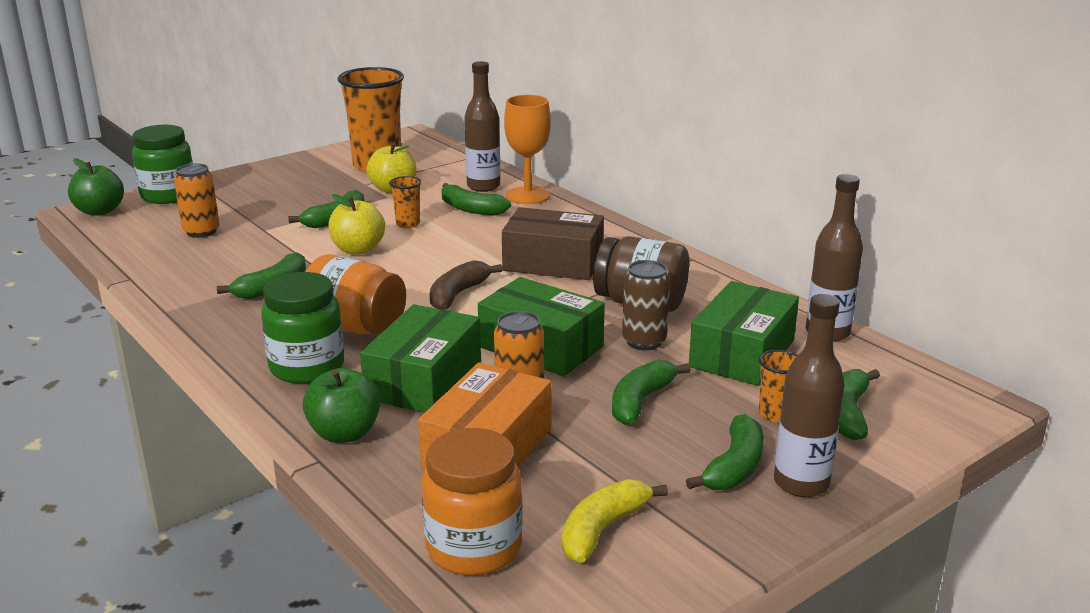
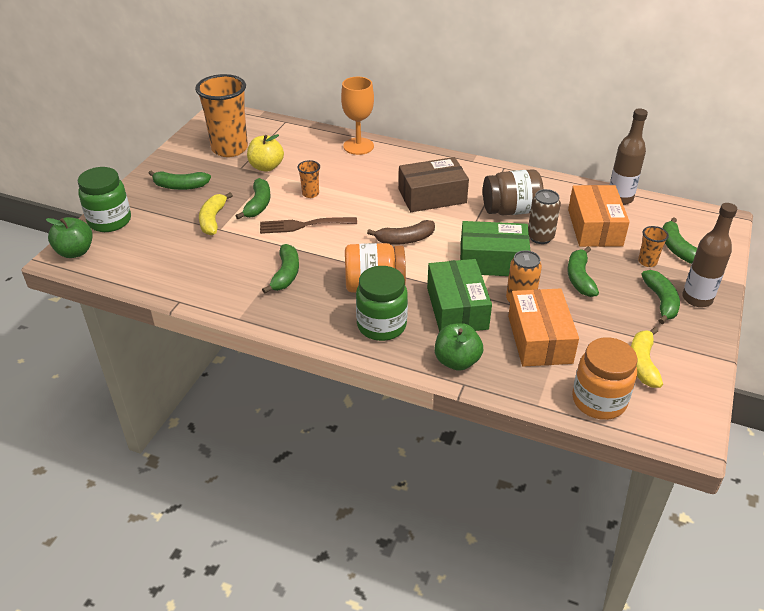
camera: 30 degrees left, 15 degrees up
(201, 231) = (177, 245): orange can -> none
(269, 220) = (213, 220): none -> yellow banana
(358, 249) = (303, 225): yellow apple -> brown fork
(458, 294) = (405, 239): brown banana -> brown banana turned 105 degrees counterclockwise
(471, 209) = (336, 168): green banana -> green banana (180, 186)
(483, 186) = (322, 146): brown bottle -> none
(742, 353) = (594, 227): green box -> orange box

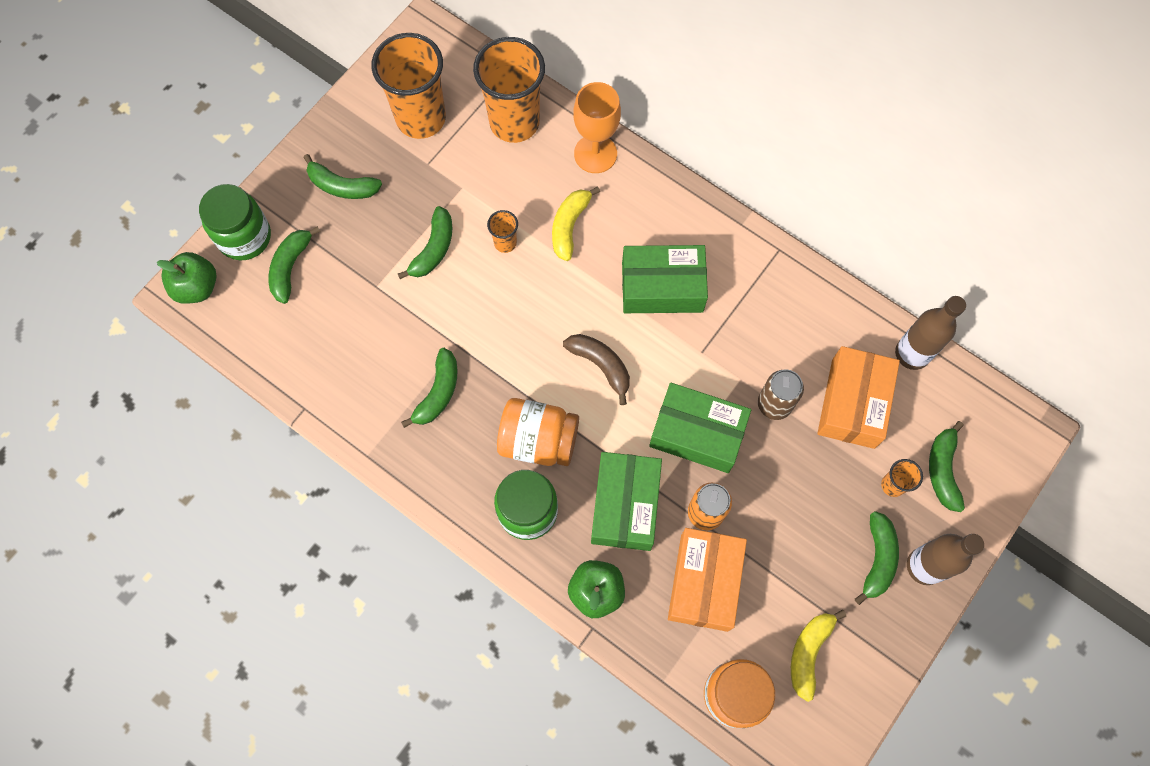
camera: 15 degrees right, 30 degrees up
(213, 220) = (371, 266): yellow banana -> yellow banana (569, 226)
(266, 167) = (461, 171): yellow apple -> none
(296, 141) = (514, 122): none -> orange cup
(303, 225) = (481, 305): brown fork -> none
(405, 239) = (601, 365): brown banana -> brown banana turned 135 degrees counterclockwise
(432, 196) = (662, 287): brown box -> green box
(511, 210) = (756, 341): brown jar -> none
(579, 278) = (794, 492): green banana -> green banana (290, 267)

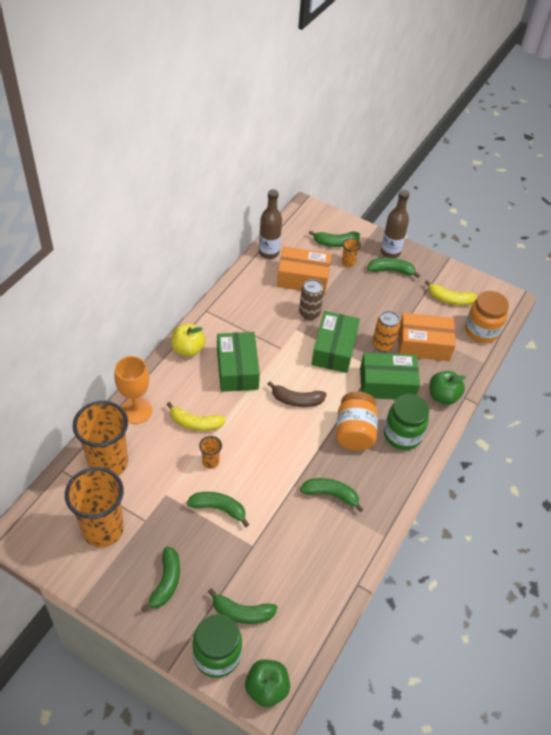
camera: 100 degrees left, 20 degrees down
(601, 365) = (296, 400): brown banana -> brown banana turned 120 degrees counterclockwise
(701, 221) = (188, 349): none -> yellow apple

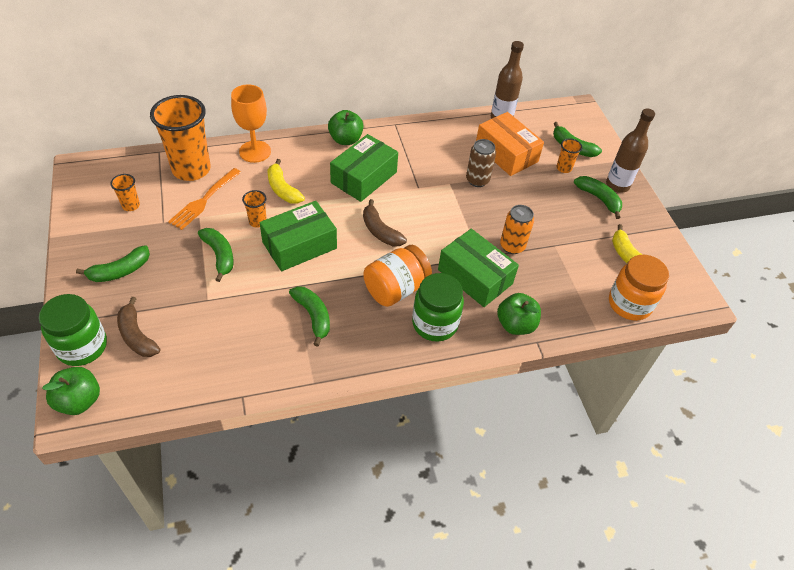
camera: 45 degrees right, 0 degrees up
(103, 529) = (131, 205): orange cup -> orange cup, size x0.44
(151, 479) = (204, 200): none -> orange fork
(188, 349) = (345, 139): yellow apple -> green apple
(242, 612) = (137, 336): green banana -> brown banana
(334, 349) = (463, 219): green box -> green box (299, 245)
(423, 344) = (552, 273): orange box -> none

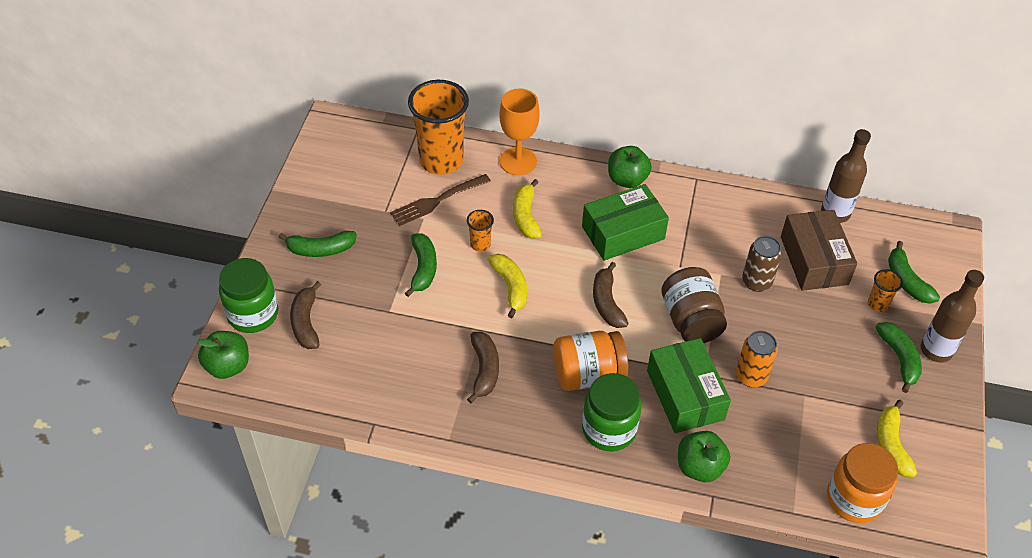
camera: 30 degrees right, 0 degrees up
(131, 205) = (362, 181): orange cup -> none
(204, 200) = (437, 201): orange fork -> brown fork
(299, 245) = (510, 287): green box -> yellow banana
(313, 316) = (484, 370): green banana -> brown banana
(448, 222) = (690, 320): none -> brown jar
(506, 153) = (814, 260): orange box -> brown box

